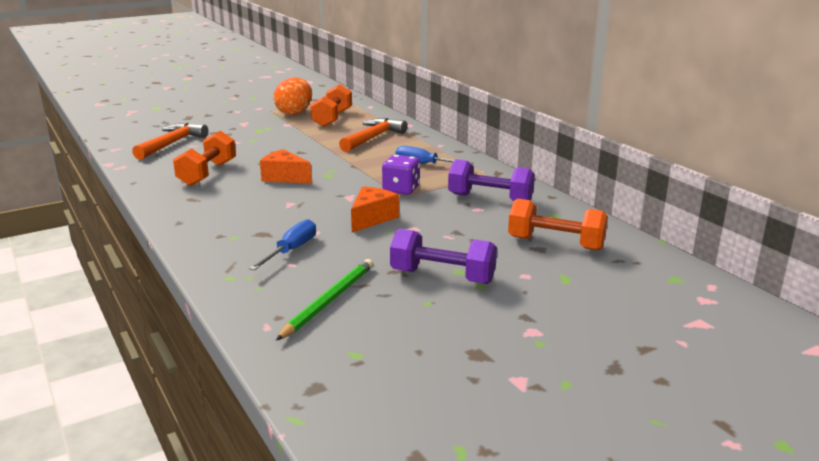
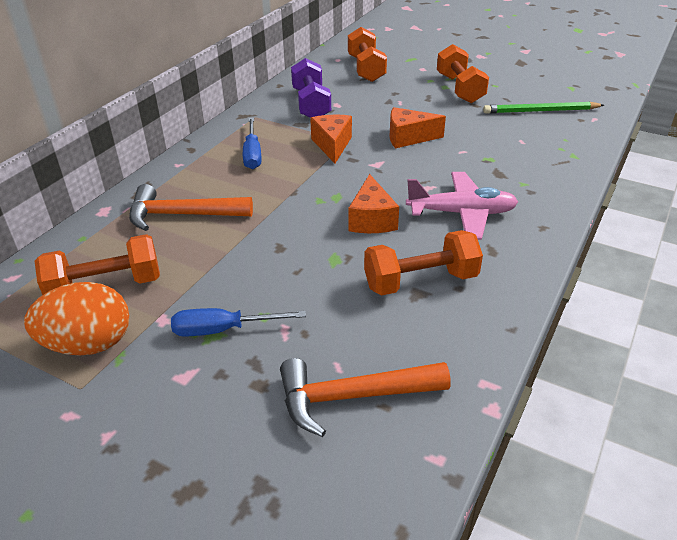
camera: 120 degrees left, 15 degrees up
(241, 203) = (462, 213): none -> pink plane
(291, 250) = (504, 149): blue screwdriver -> blue screwdriver (223, 330)
(401, 189) = (332, 145): purple dice -> orange cheese
(442, 276) = (459, 89): purple dumbbell -> orange dumbbell

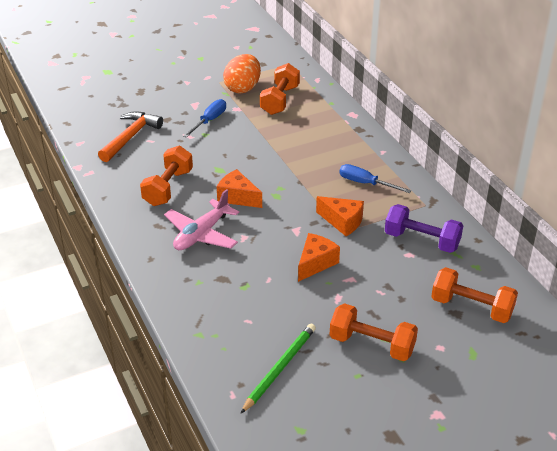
camera: 125 degrees right, 0 degrees up
(182, 215) = (319, 136): orange hammer -> none

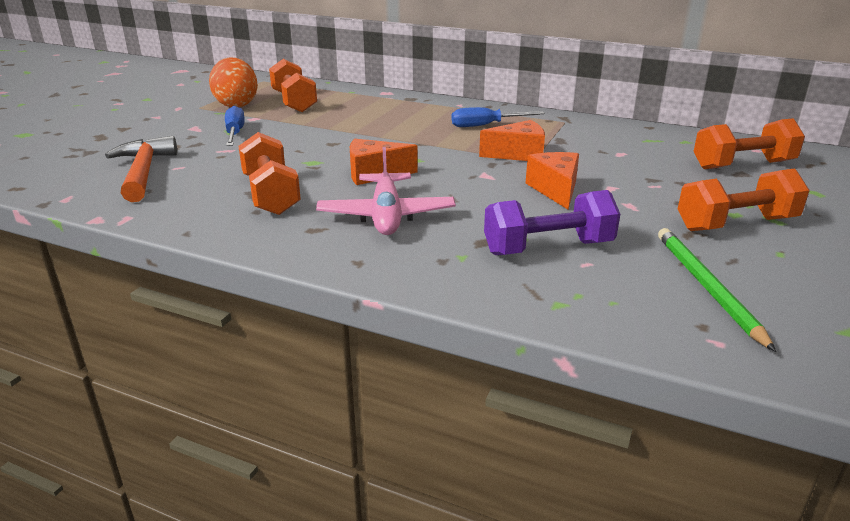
camera: 40 degrees left, 10 degrees down
(421, 240) = (611, 142): purple dumbbell -> purple dumbbell (548, 248)

